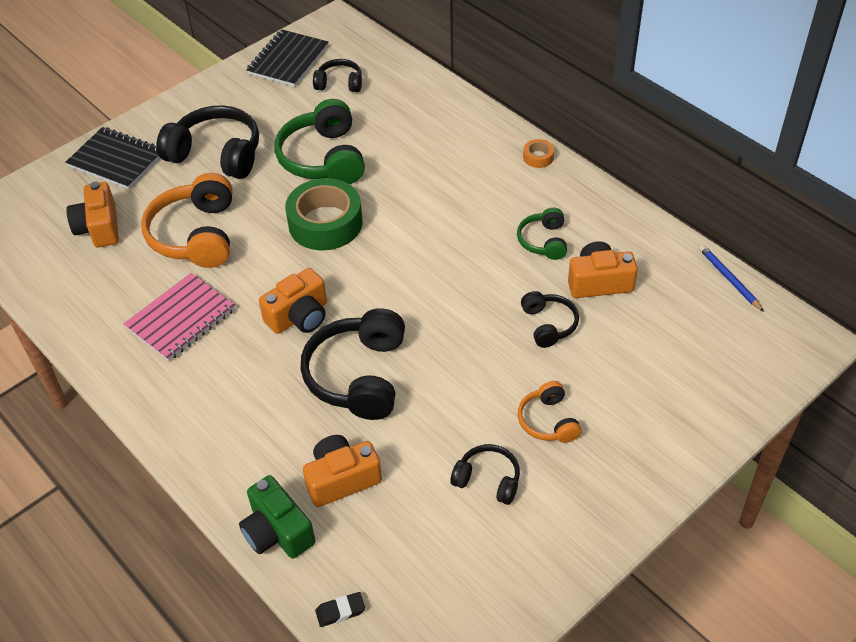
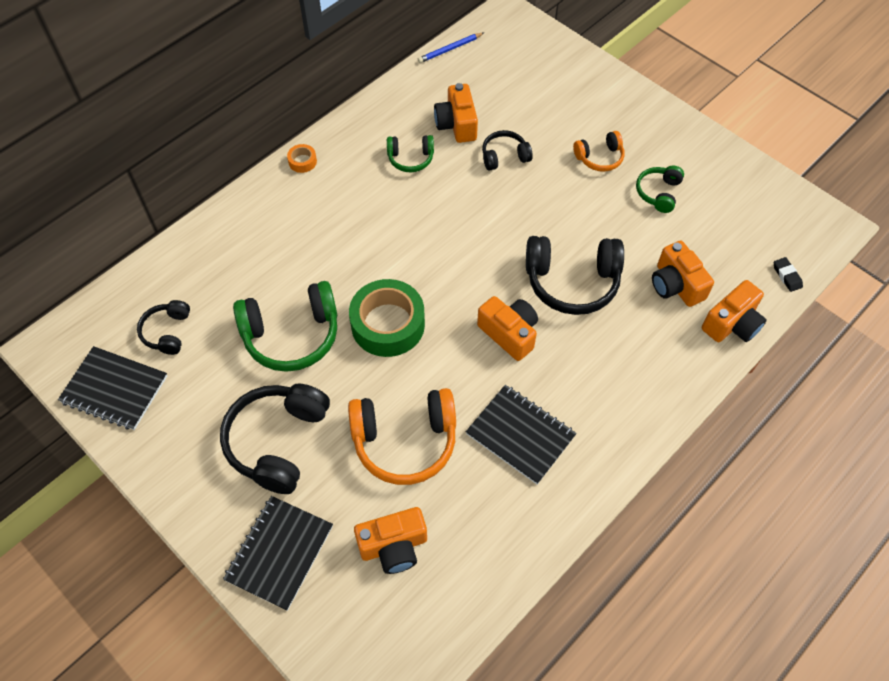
camera: 95 degrees left, 10 degrees up
(181, 319) = (520, 435): pink notebook -> black notebook
(277, 531) = (732, 324): green camera -> orange camera
(488, 480) = (658, 193): black headphones -> green headphones

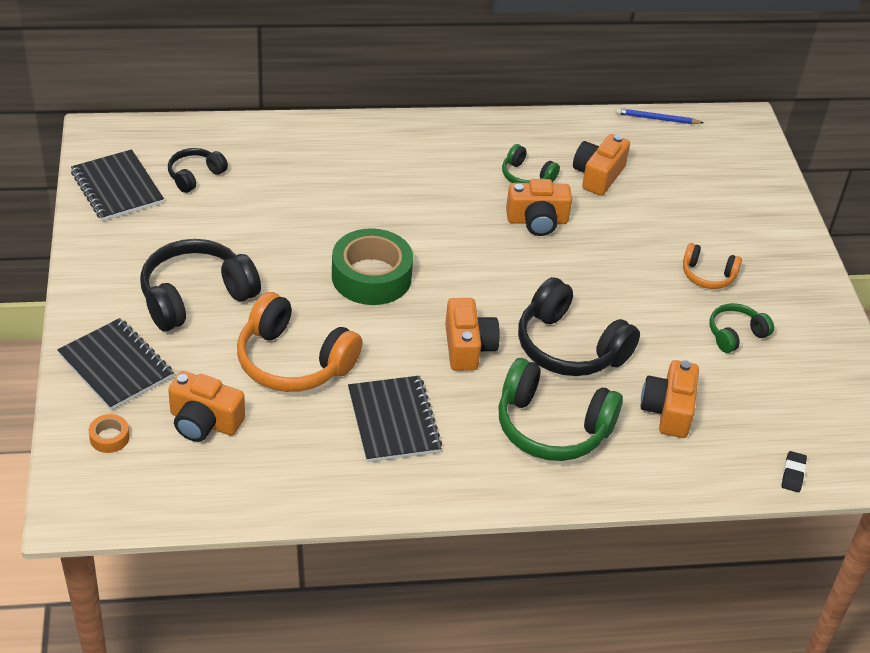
camera: 35 degrees right, 15 degrees down
(279, 553) = (116, 366): black notebook -> black notebook turned 75 degrees clockwise
(292, 335) = (286, 236): green headphones -> green headphones (552, 427)
(302, 161) = (430, 127): orange tape -> orange tape (109, 438)
(504, 156) = (615, 223): black headphones -> none
(732, 324) = (689, 473): orange camera -> orange camera (537, 221)

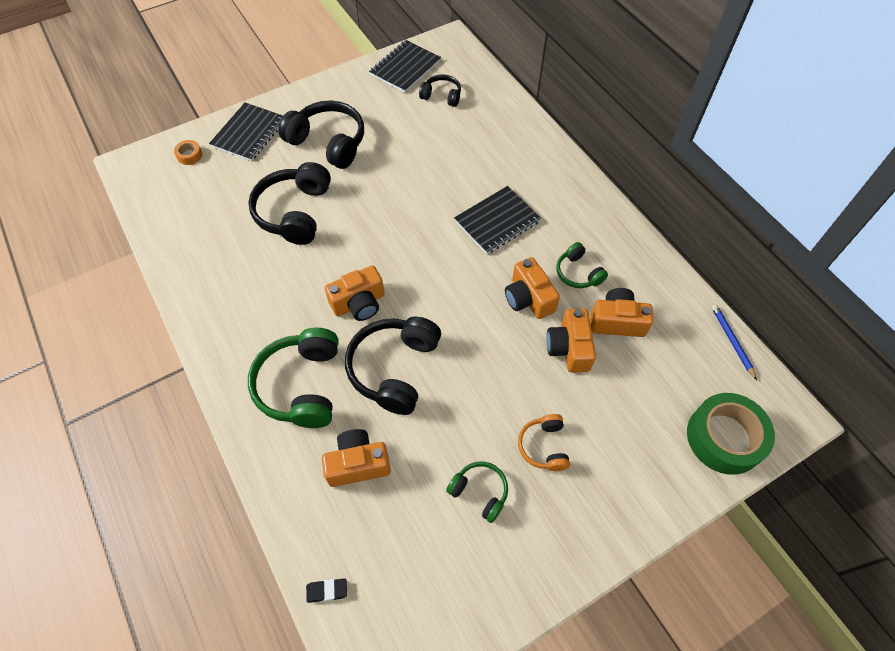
camera: 70 degrees right, 15 degrees up
(204, 422) = (221, 191): orange camera -> orange camera (569, 348)
(293, 361) = (294, 212): orange headphones -> black headphones
(371, 276) = (400, 221): green tape -> green tape (724, 438)
(393, 421) = (264, 286): black notebook -> black notebook (497, 221)
(526, 176) = (578, 273): green headphones -> green headphones turned 45 degrees counterclockwise

